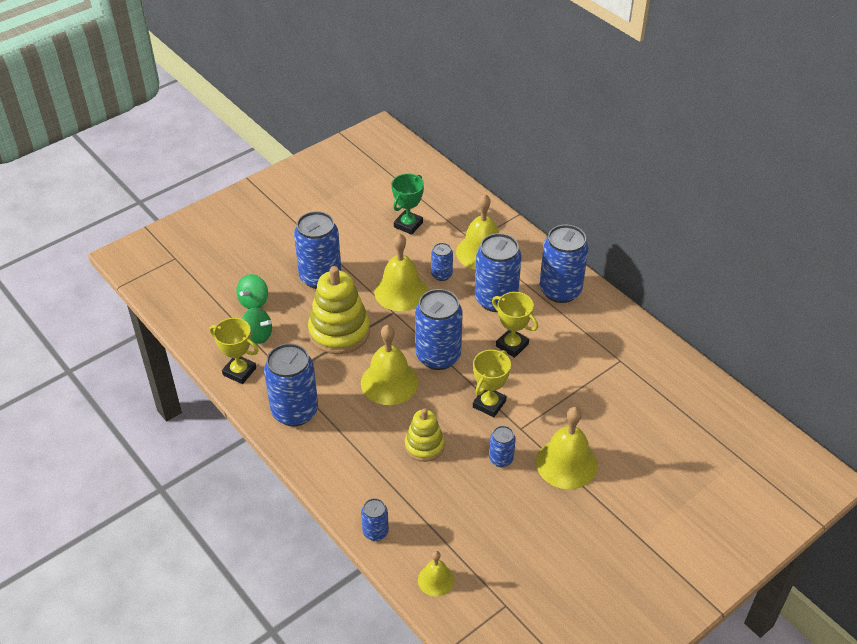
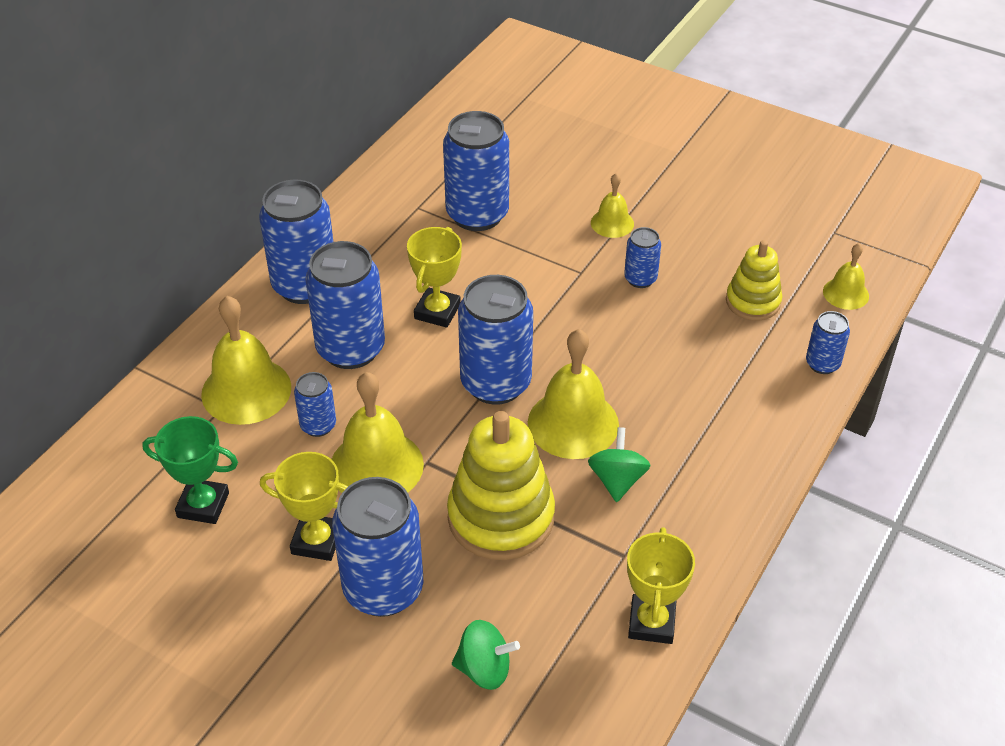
camera: 110 degrees left, 0 degrees up
(258, 335) = (560, 629): green spinning top -> green spinning top (617, 480)
(295, 411) = (688, 516): blue can -> blue can (477, 214)
(424, 446) = (663, 355): yellow stacking toy -> yellow stacking toy (753, 302)
(489, 404) = (556, 310): yellow trophy -> yellow trophy (317, 541)
(566, 463) = (612, 223): yellow bell -> yellow bell, size x0.55

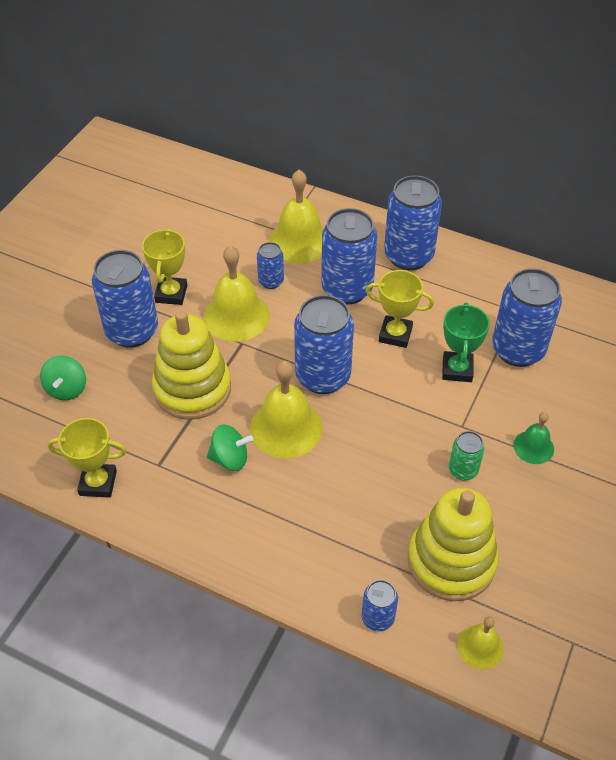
camera: 85 degrees right, 5 degrees up
(203, 505) = (199, 236): green trophy -> green trophy (457, 369)
(612, 223) = (533, 447): yellow bell -> green bell
(640, 279) = (463, 470): blue can -> green can
(753, 302) = (451, 561): yellow stacking toy -> yellow stacking toy, size x1.69

